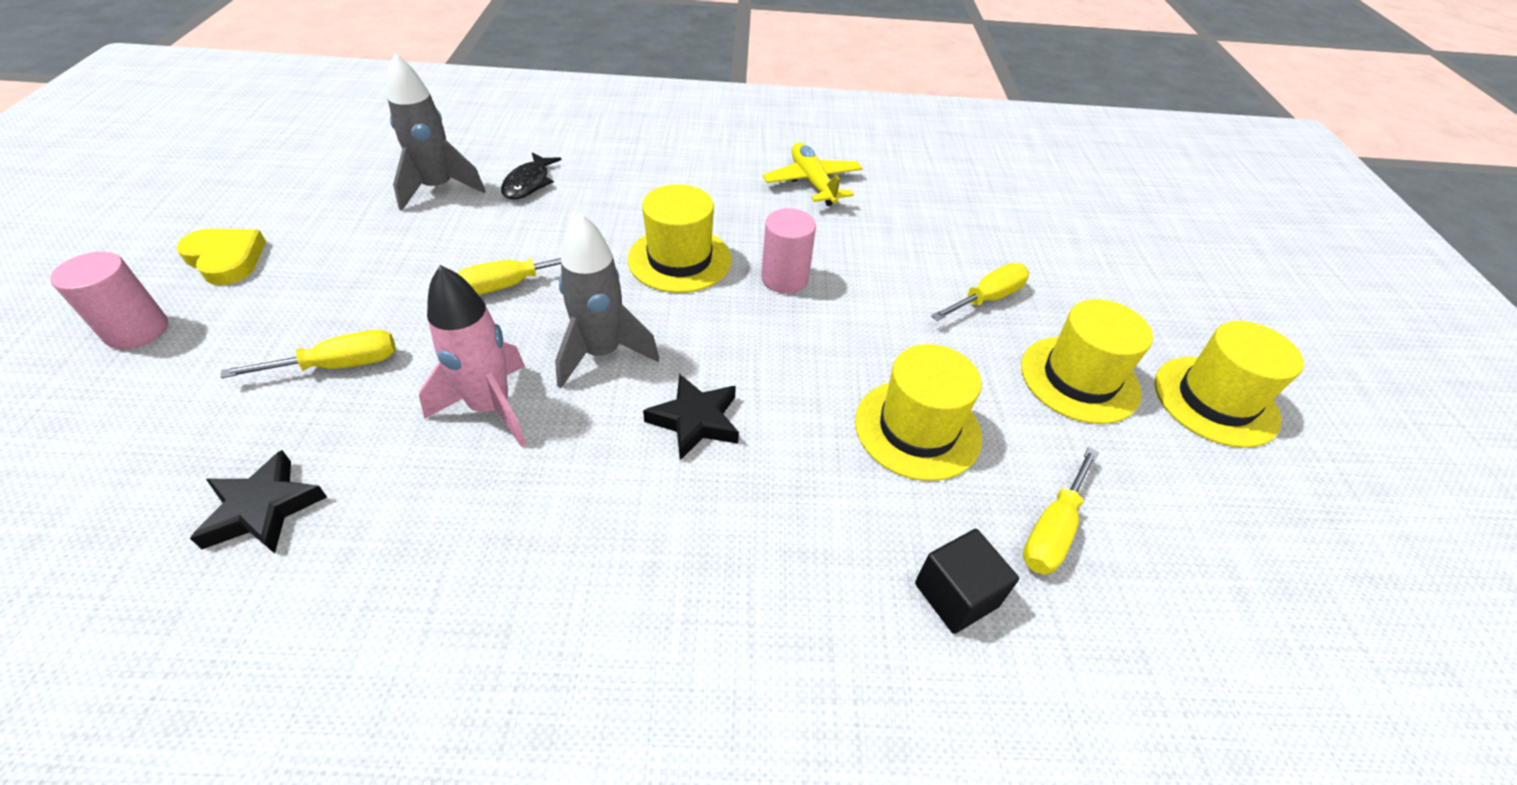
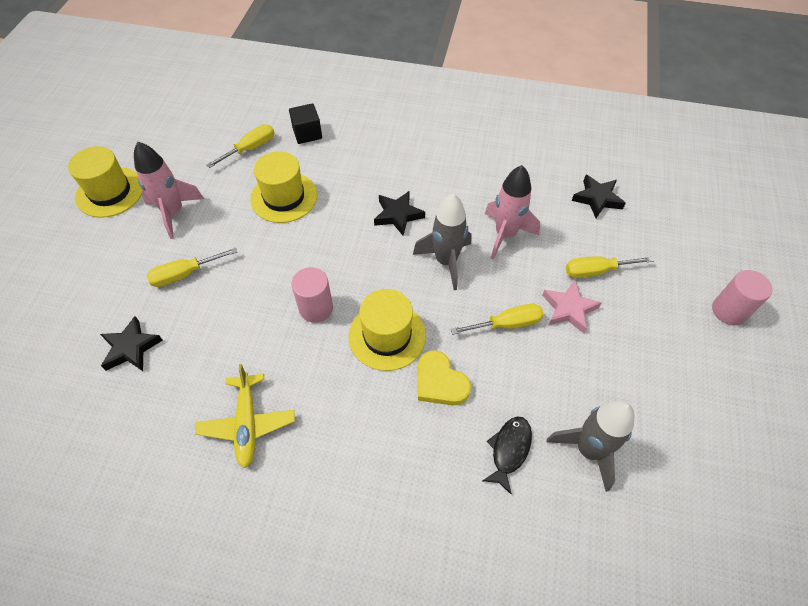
camera: 165 degrees left, 10 degrees up
(226, 259) = (716, 373): yellow heart -> yellow heart (440, 382)
(410, 309) = (569, 309): none -> pink star
(983, 225) = (131, 348): none -> black star
(1079, 379) = (174, 213): yellow hat -> pink rocket

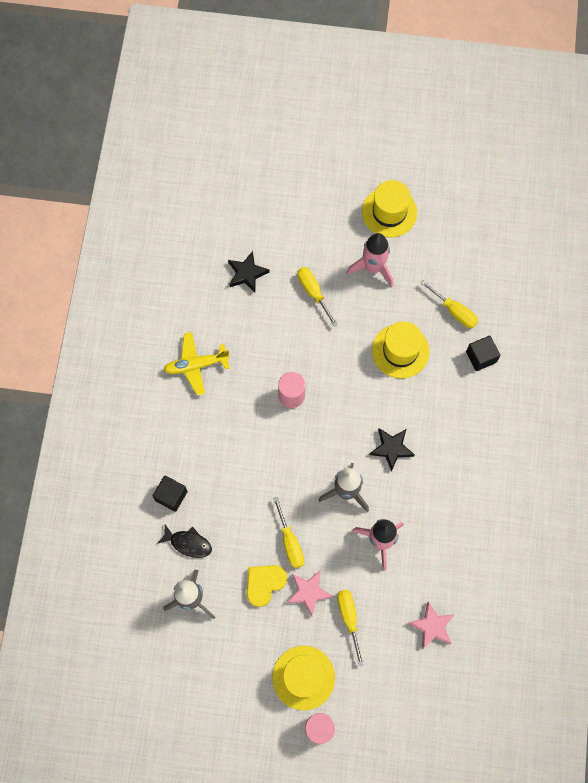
camera: 85 degrees right, 15 degrees up
(387, 336) = (272, 451): yellow hat -> yellow hat (303, 677)
(439, 470) = (171, 496): none -> black cube
(440, 382) = (236, 493): yellow heart -> yellow heart (264, 584)
(597, 199) = (432, 626): black star -> pink star

